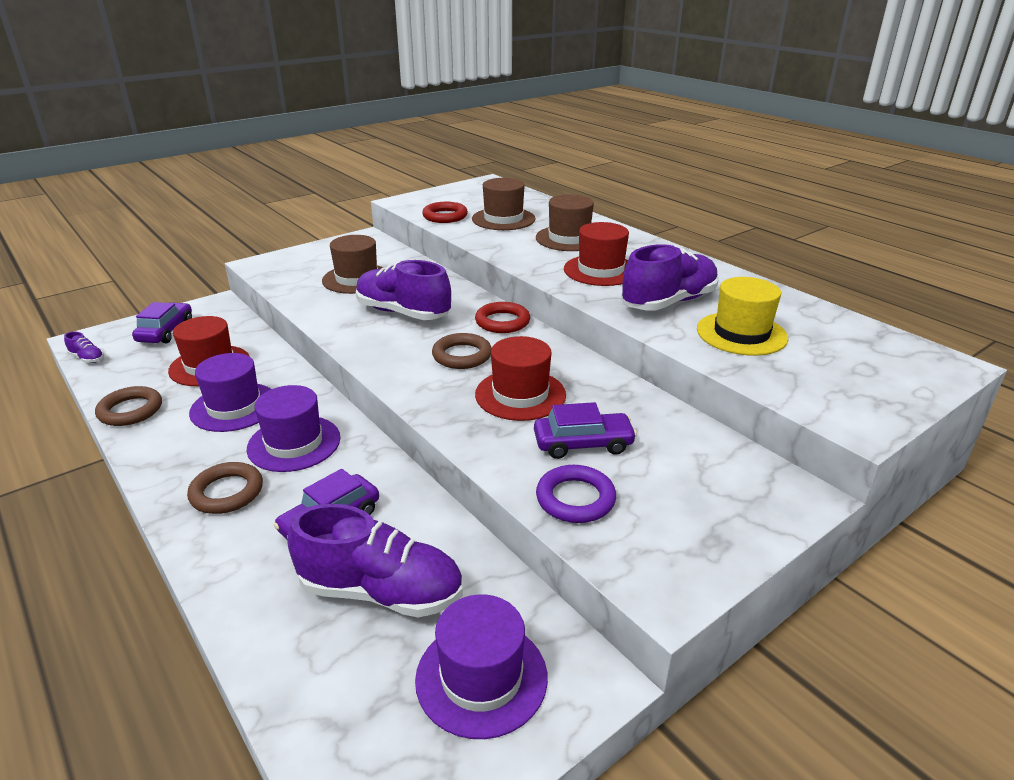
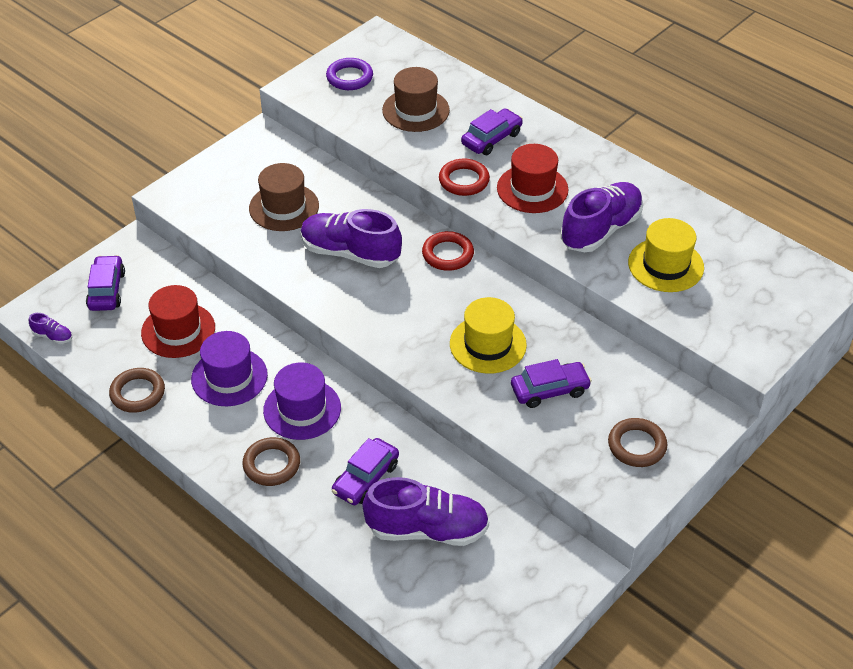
camera: 10 degrees left, 15 degrees up
(445, 216) = (352, 112): red ring -> red ring (464, 180)
(462, 355) = (424, 304): brown ring -> brown ring (637, 445)
(481, 677) = (514, 578): purple hat -> none
(520, 395) = (488, 344): red hat -> yellow hat
(569, 238) = (491, 139): brown hat -> purple car
(575, 499) = (554, 442): purple ring -> purple ring (349, 77)

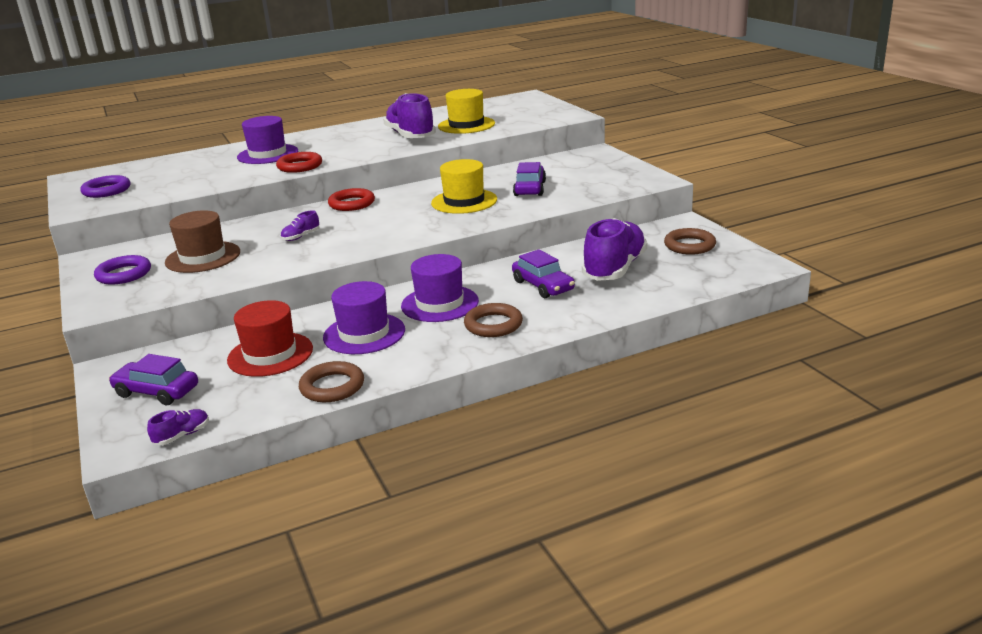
camera: 65 degrees left, 20 degrees down
(235, 175) = (124, 274): none -> purple ring
(350, 253) = (301, 237): purple shoe -> purple shoe, size x0.42
(415, 110) = (192, 173): brown hat -> none
(491, 139) = (268, 154): purple car -> purple hat
(532, 189) = (341, 149): red hat -> none
(637, 445) = (603, 172): brown ring -> brown ring (689, 245)

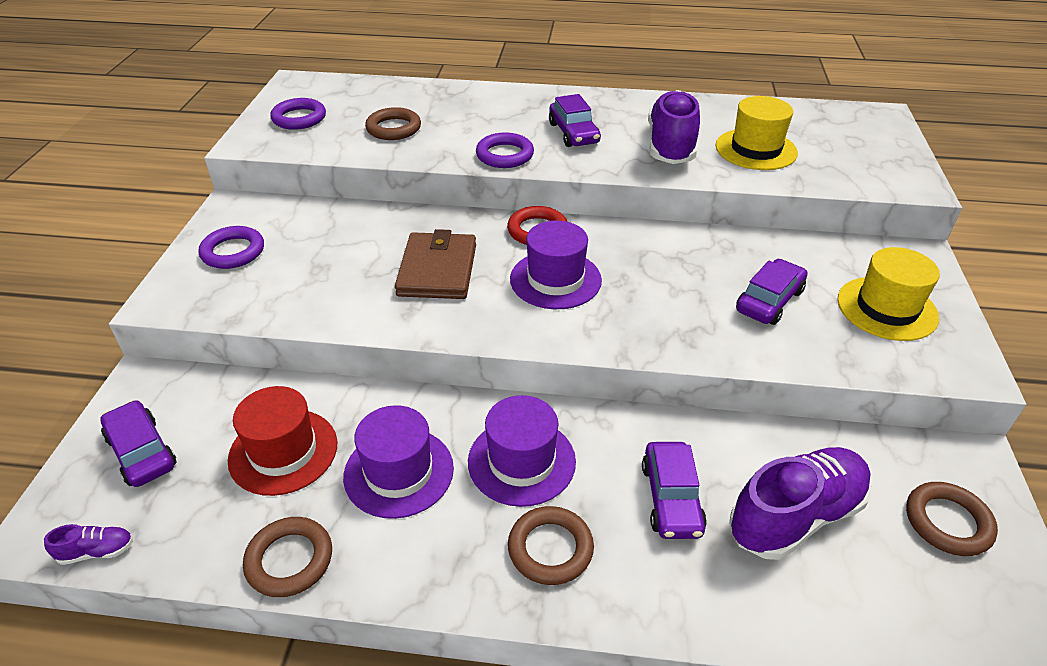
camera: 30 degrees right, 15 degrees up
(196, 176) = (393, 128): none -> brown ring
(203, 257) = (320, 259): brown hat -> none
(268, 154) = (492, 117): purple hat -> purple hat (555, 279)
(300, 166) = (504, 155): red ring -> purple ring
(301, 237) = (437, 270): purple shoe -> brown wallet
(337, 147) = (573, 133): none -> purple car
(464, 201) = (666, 289): yellow hat -> yellow hat (887, 308)

